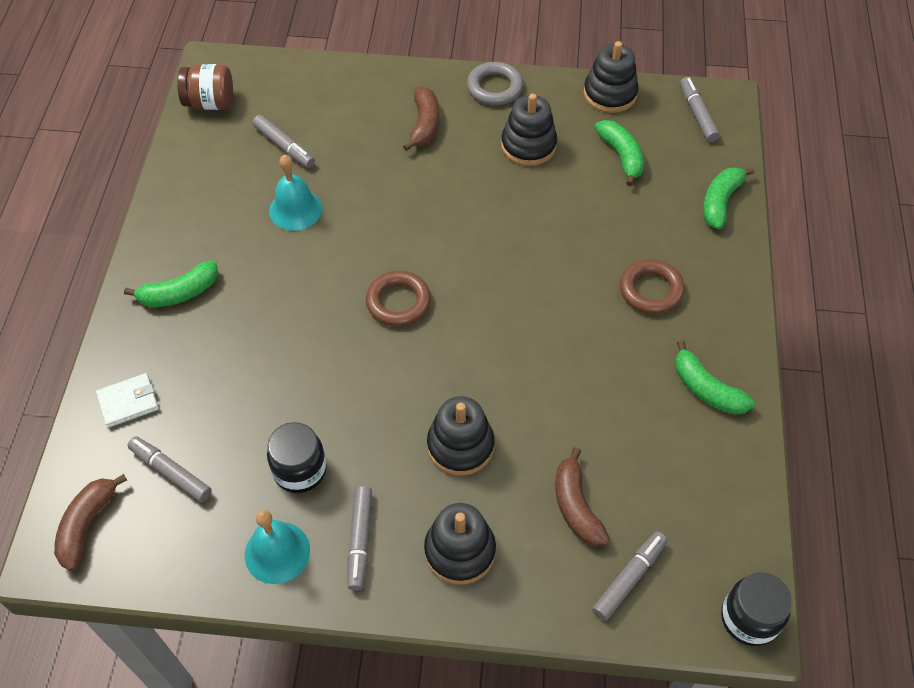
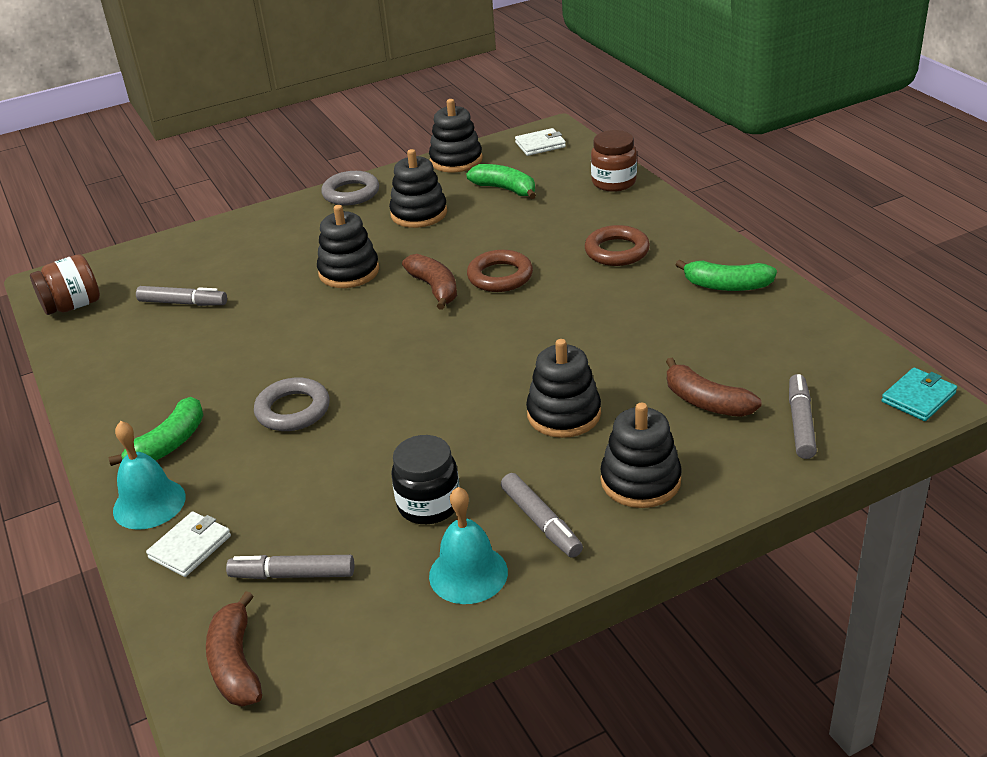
camera: 30 degrees left, 20 degrees down
(279, 313) = (293, 410): none -> grey ring
(295, 209) = (237, 337): turquoise bell -> turquoise bell (149, 503)
(398, 302) = (404, 352): brown ring -> brown ring (500, 276)
(424, 125) = (309, 238): brown banana -> brown banana (434, 288)
(424, 184) = (349, 272): none -> black stacking toy
(697, 114) = (540, 145): grey marker -> white wallet
(720, 202) = (614, 182): green banana -> brown jar
(749, 618) = (918, 397): black jar -> turquoise wallet

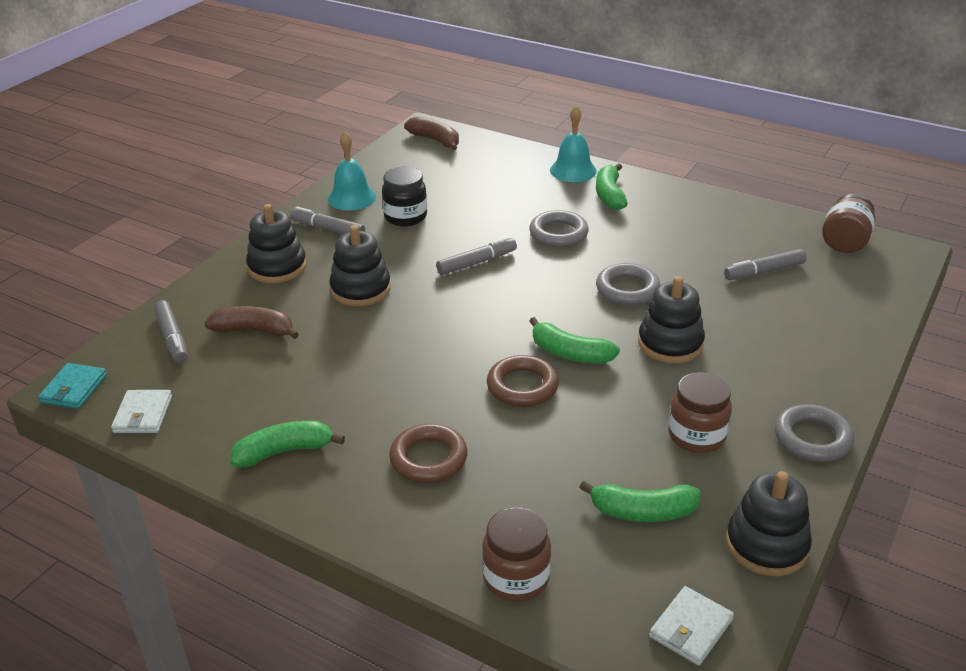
camera: 145 degrees right, 0 degrees up
(190, 547) = (520, 163): white wallet -> white wallet (143, 414)
(292, 574) = (448, 171): grey marker -> grey marker (477, 262)
(315, 326) = (627, 289): none -> grey ring
(419, 213) = (696, 436): black stacking toy -> brown jar
(434, 288) = (570, 353): brown banana -> green banana

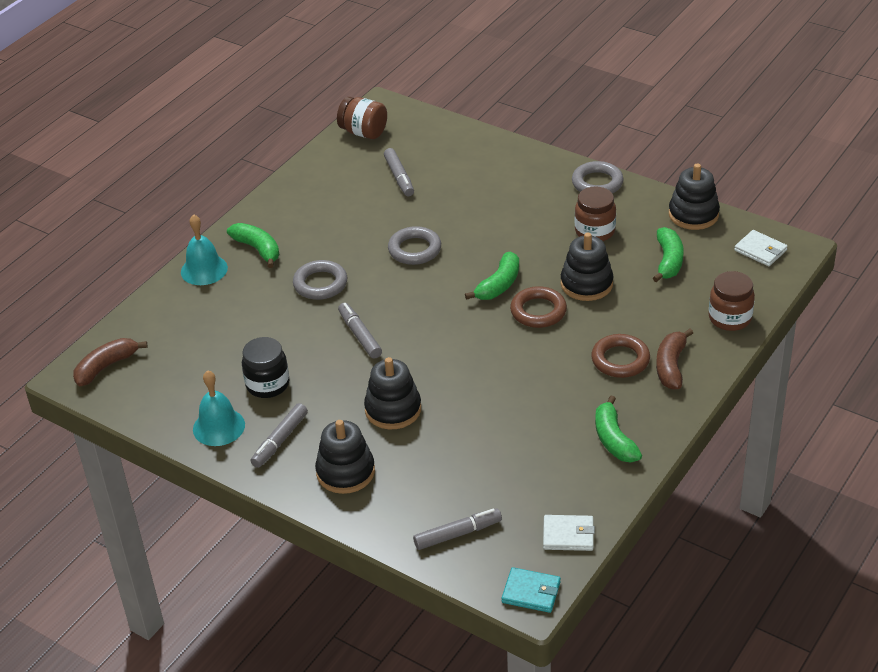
camera: 85 degrees left, 5 degrees up
(254, 331) = (452, 476): brown banana -> brown banana (671, 366)
(609, 195) = (258, 249): green banana -> green banana turned 135 degrees counterclockwise
(670, 343) = (490, 233): black stacking toy -> black stacking toy (586, 284)

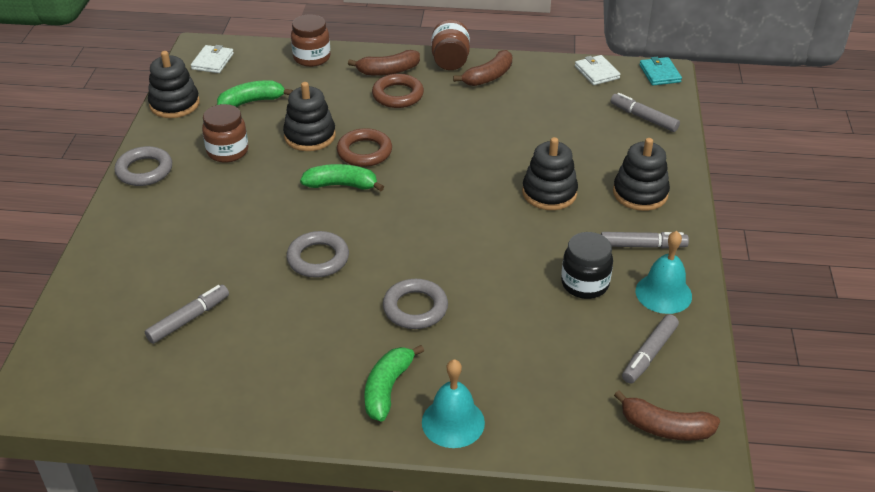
camera: 120 degrees left, 0 degrees up
(360, 335) = (472, 248): grey marker -> grey marker (649, 354)
(363, 132) = (99, 390): brown jar -> brown jar (450, 61)
(614, 439) = (488, 77): green banana -> brown banana

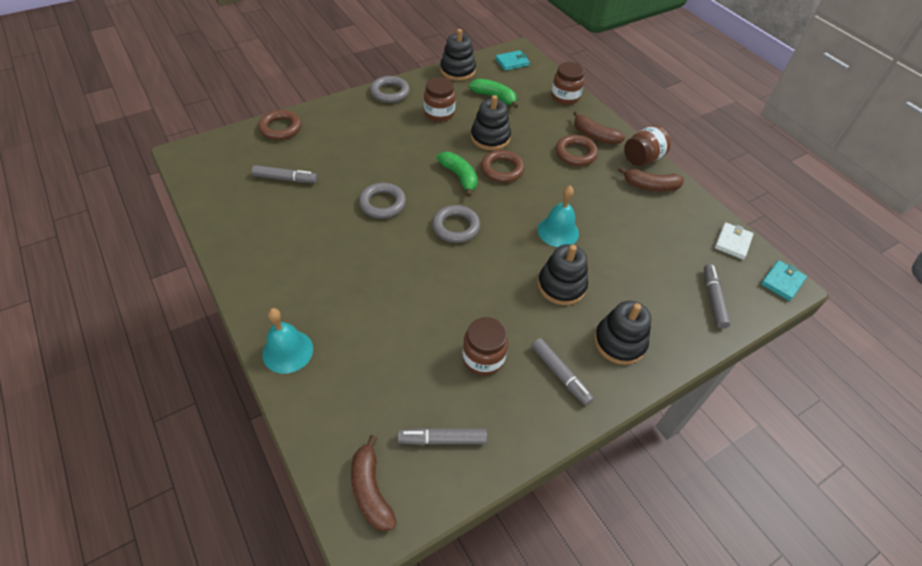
camera: 50 degrees right, 10 degrees up
(91, 287) = (280, 128): none -> brown ring
(212, 61) = (512, 62): white wallet -> turquoise wallet
(387, 388) = (294, 300): green banana -> none
(415, 308) = (377, 274): grey ring -> grey ring (456, 227)
(584, 284) = (483, 358): black jar -> brown jar
(663, 293) = (518, 416): turquoise bell -> turquoise bell (558, 231)

